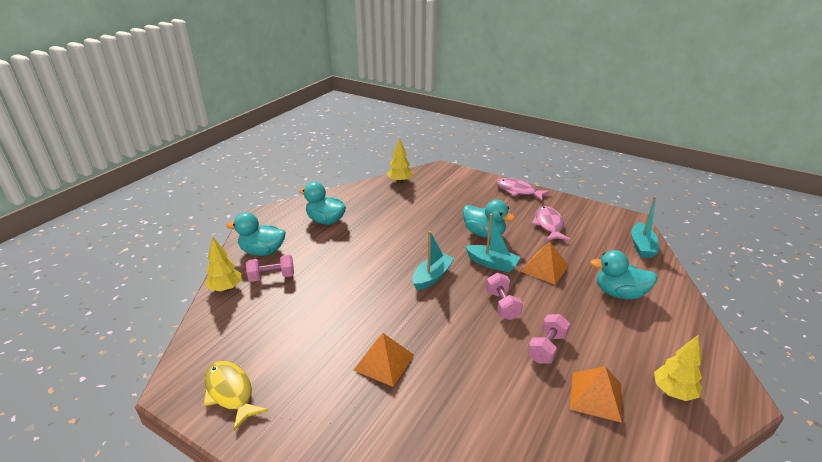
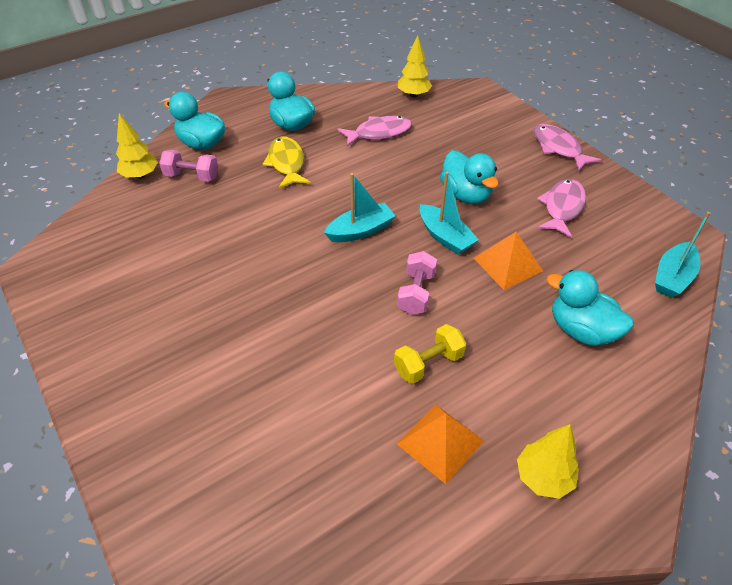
camera: 25 degrees right, 15 degrees up
(230, 393) = (76, 288): yellow fish -> yellow fish (286, 163)
(384, 362) = (237, 312): orange pyramid -> none
(395, 210) = (379, 133): none -> pink fish
(547, 348) = (428, 363): pink dumbbell -> yellow dumbbell

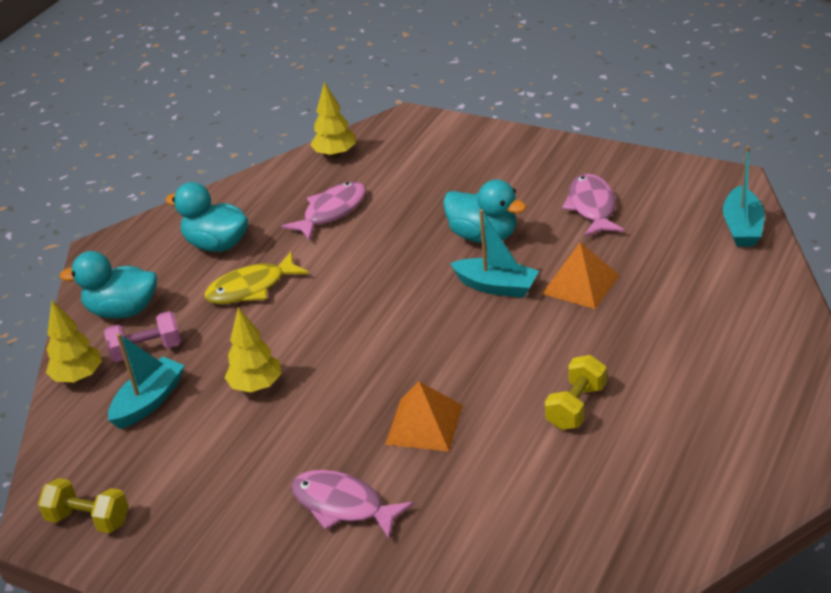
camera: 25 degrees left, 10 degrees down
(60, 275) = (88, 519): none -> yellow dumbbell
(286, 163) = (251, 288): yellow fish -> yellow fish turned 75 degrees counterclockwise
(360, 231) = (401, 320): turquoise boat -> turquoise boat (149, 401)
(416, 293) = (511, 351): pink dumbbell -> none
(440, 442) = (641, 464): orange pyramid -> orange pyramid (424, 424)
(543, 477) = (751, 445): yellow tree -> yellow tree (256, 386)
(558, 148) = (543, 149): pink fish -> pink fish (343, 505)
(581, 330) = (694, 311): turquoise duck -> none

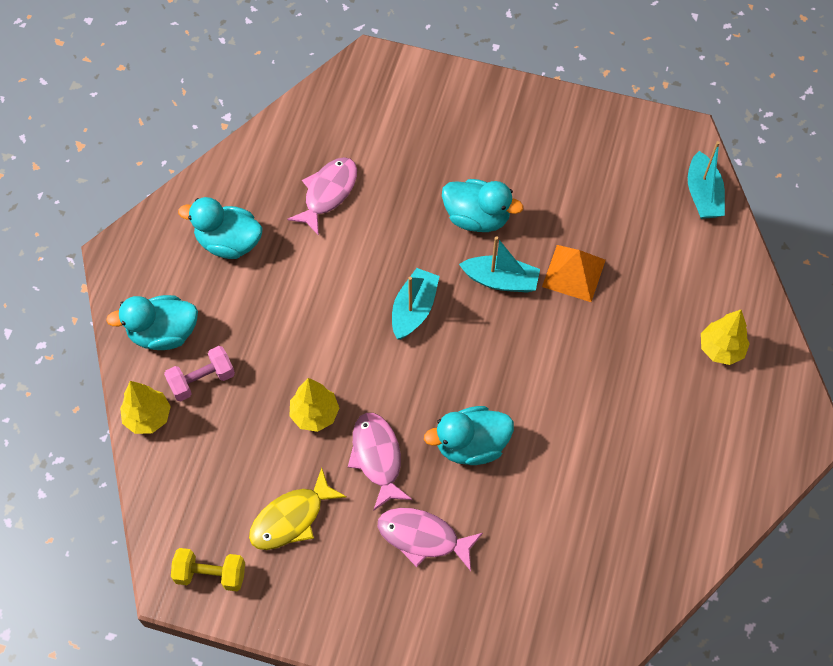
camera: 15 degrees left, 25 degrees up
(149, 401) = (223, 440): turquoise boat -> turquoise boat (414, 309)
(251, 288) = (277, 297): yellow fish -> yellow fish (291, 518)
(335, 154) = (312, 114): yellow tree -> yellow tree (721, 349)
(424, 424) = (471, 445): orange pyramid -> turquoise duck
(576, 407) = (593, 415): yellow dumbbell -> none
(592, 207) = (568, 175): pink fish -> pink fish (377, 457)

